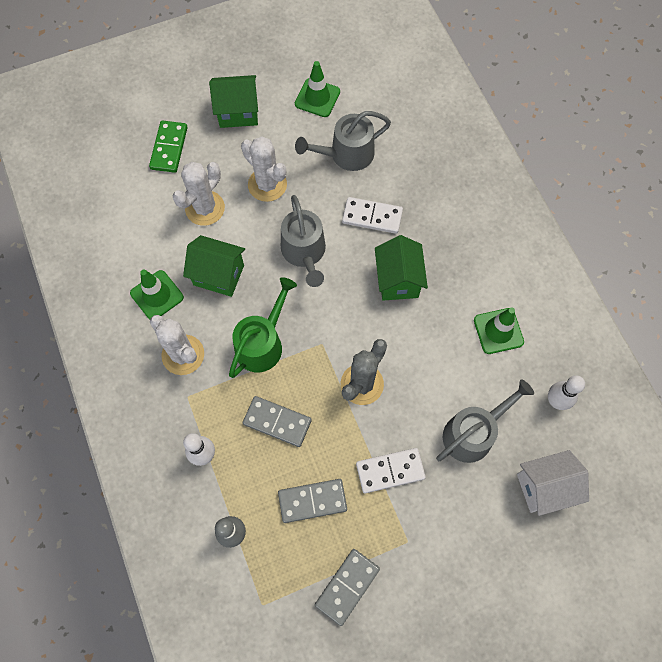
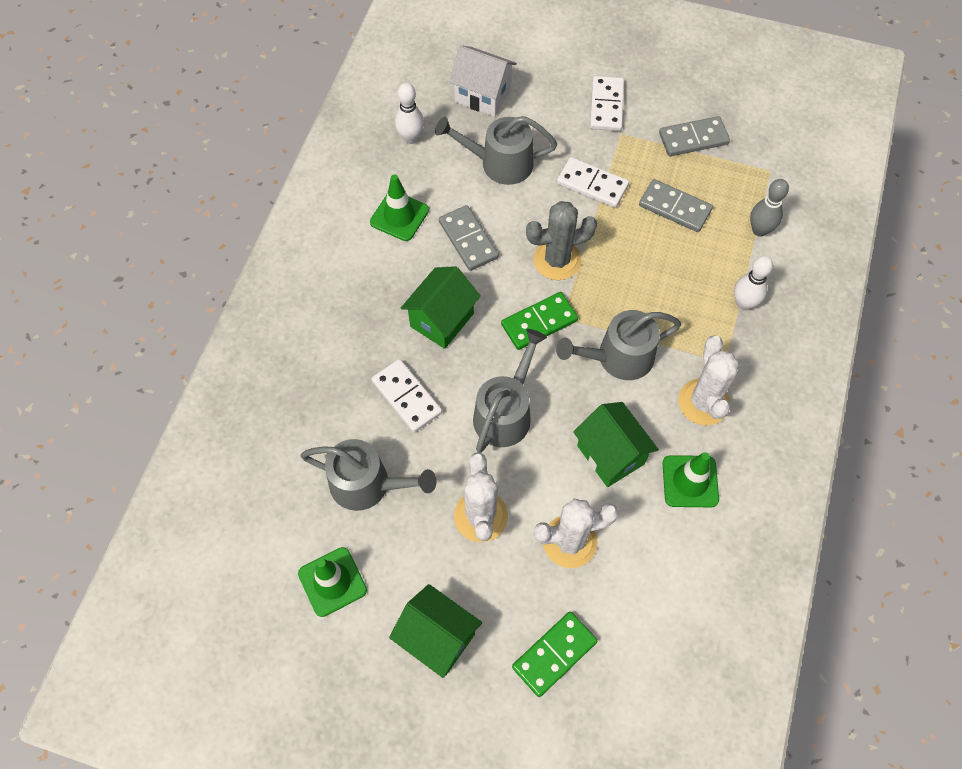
camera: 140 degrees left, 5 degrees down
(262, 343) = (618, 357): green watering can -> grey watering can
(277, 422) = (658, 283): grey domino -> grey domino (468, 240)
(334, 327) = (539, 322): none -> green domino
(442, 562) = (606, 106): none -> white domino

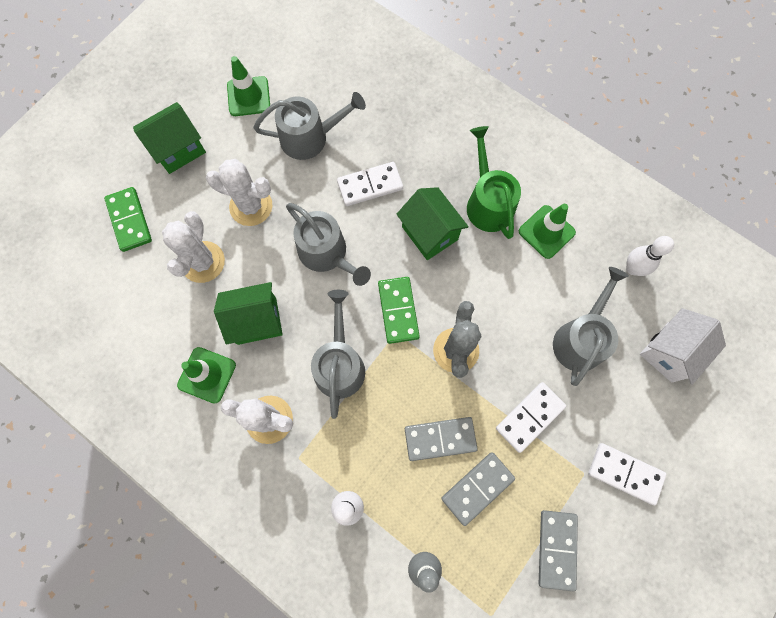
camera: 110 degrees right, 10 degrees up
(367, 484) = (310, 138): grey watering can -> grey watering can turned 135 degrees counterclockwise
(385, 276) = (488, 202): none -> green watering can
(468, 240) = (503, 281): grey domino -> grey domino (440, 439)

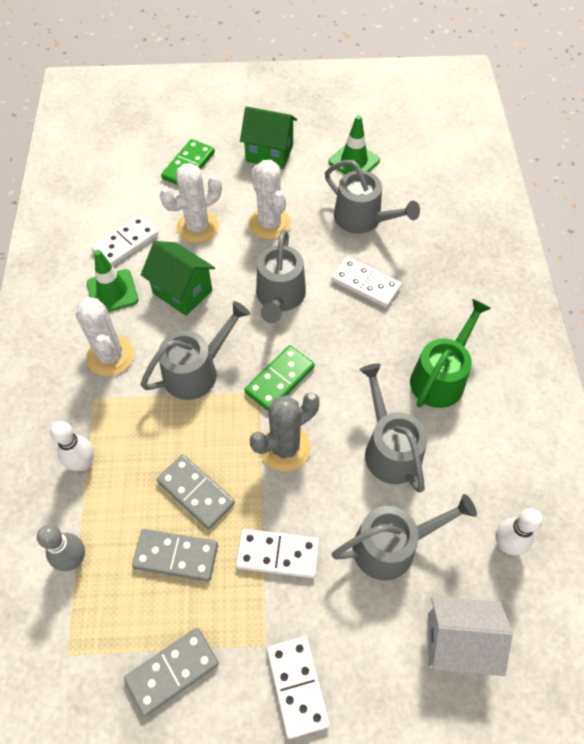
camera: 50 degrees right, 15 degrees down
(165, 330) = (125, 243): none -> white domino
(429, 233) = (369, 354): green house -> none
(513, 282) = (389, 449): none -> grey watering can
(546, 232) = (463, 443): green traffic cone -> none

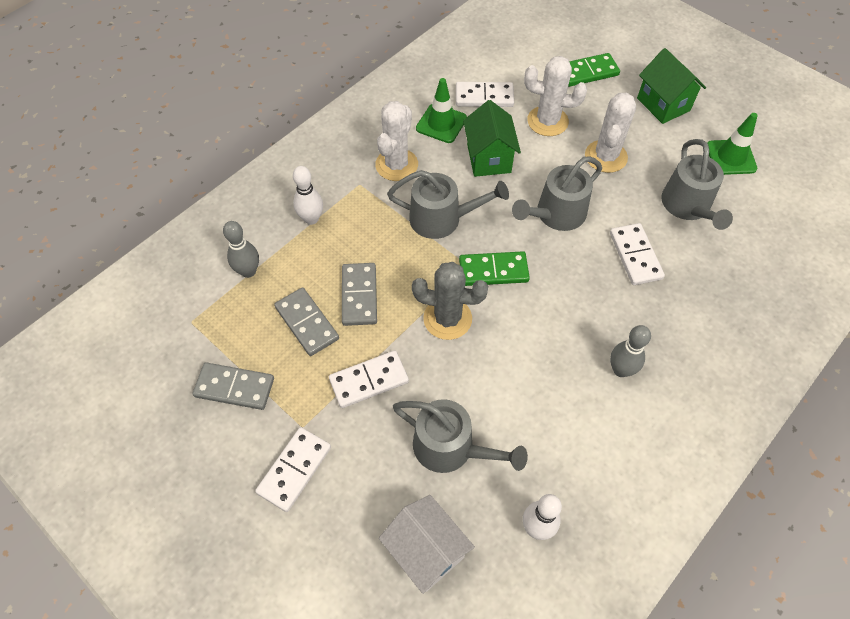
camera: 45 degrees right, 0 degrees up
(278, 554) = (369, 381): white domino -> white domino turned 75 degrees counterclockwise
(389, 449) = (522, 384): grey watering can -> none
(441, 377) = (621, 370): green watering can -> grey bowling pin

